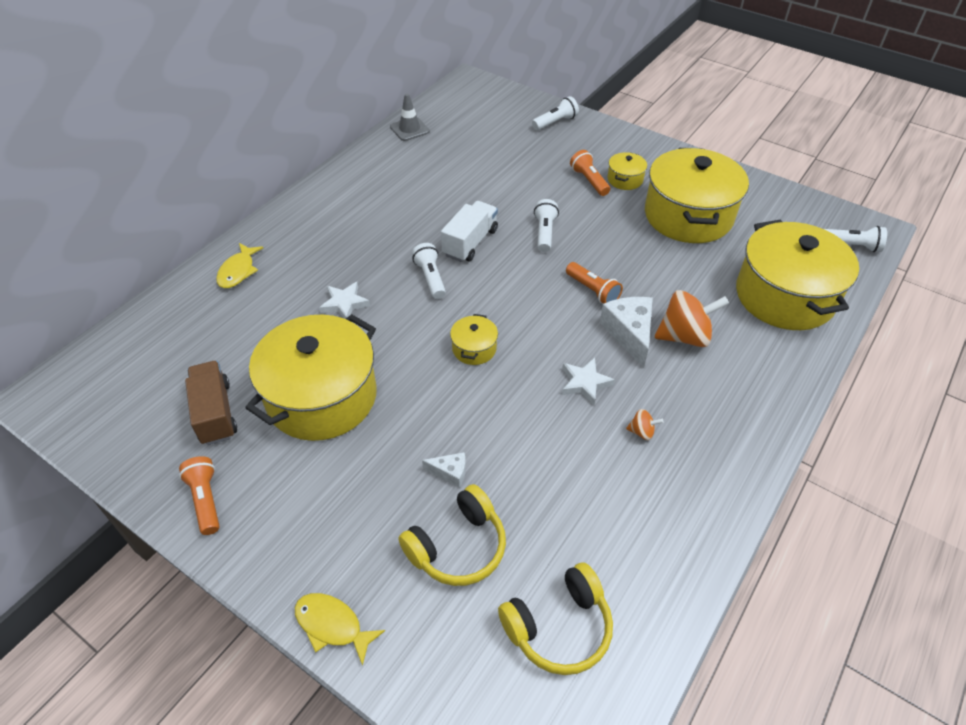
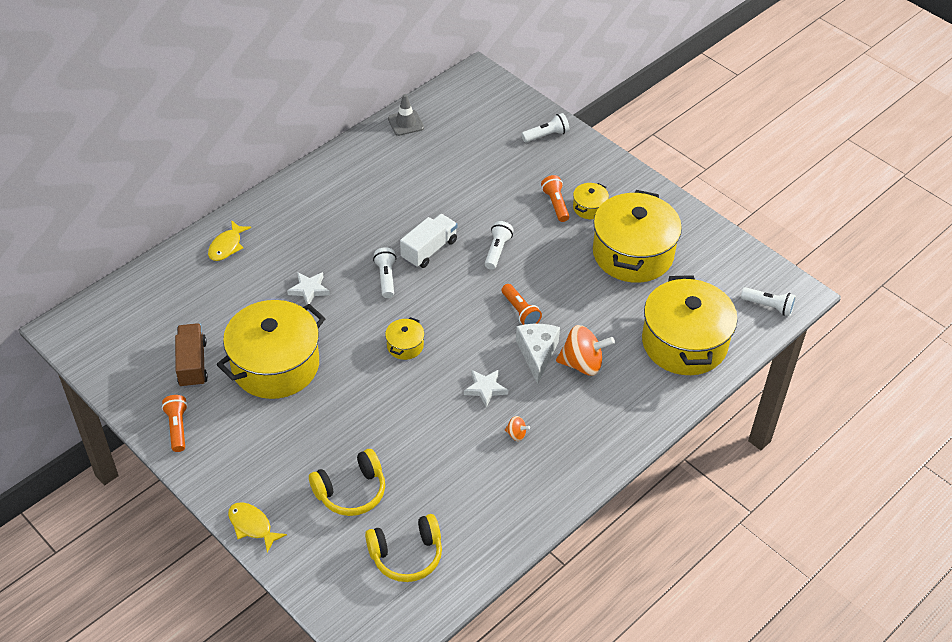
camera: 10 degrees right, 0 degrees up
(450, 472) = (359, 439): white cheese -> none

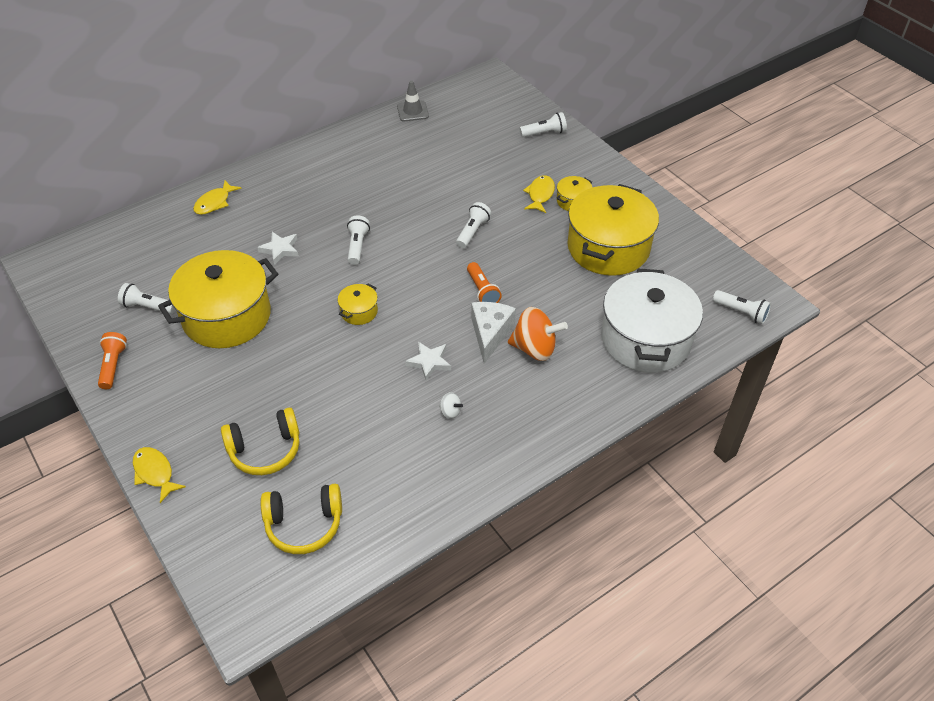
camera: 10 degrees right, 0 degrees up
(192, 364) = (148, 307): brown truck -> white flashlight
(429, 250) = (406, 224): white truck -> none
(516, 434) = (450, 412): orange spinning top -> white spinning top
(555, 204) = (540, 195): orange flashlight -> yellow fish
(684, 343) = (645, 339): yellow pot -> white pot

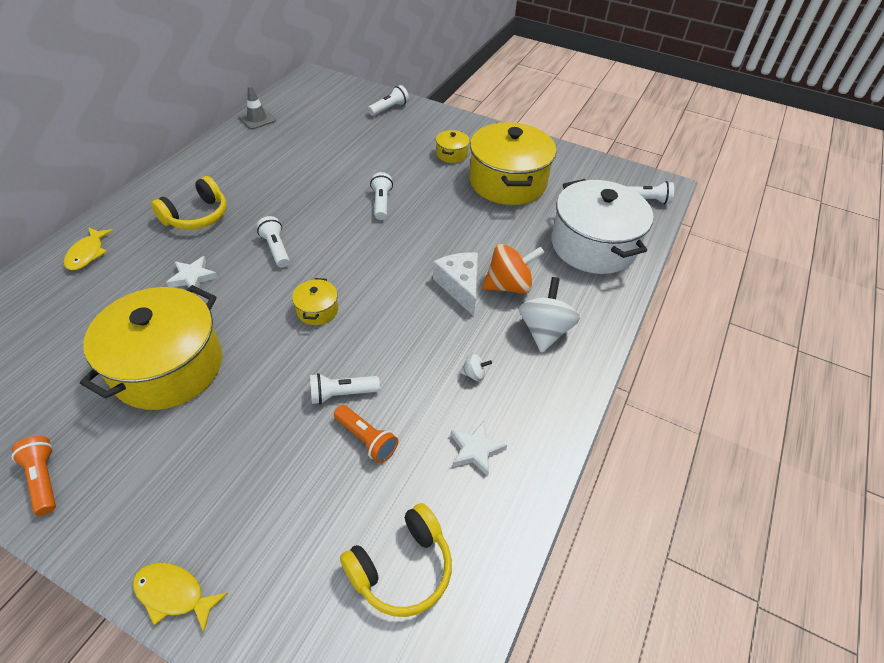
camera: 30 degrees left, 0 degrees up
(148, 307) = (58, 391): white flashlight -> white flashlight (342, 394)
(265, 450) = (302, 499): yellow headphones -> yellow headphones (197, 216)
(429, 362) = (421, 334): white star -> white star (475, 450)
(482, 291) = (426, 251): orange flashlight -> orange flashlight (366, 439)
(537, 400) = (544, 331): none -> white spinning top
(540, 195) = (420, 156): yellow fish -> none

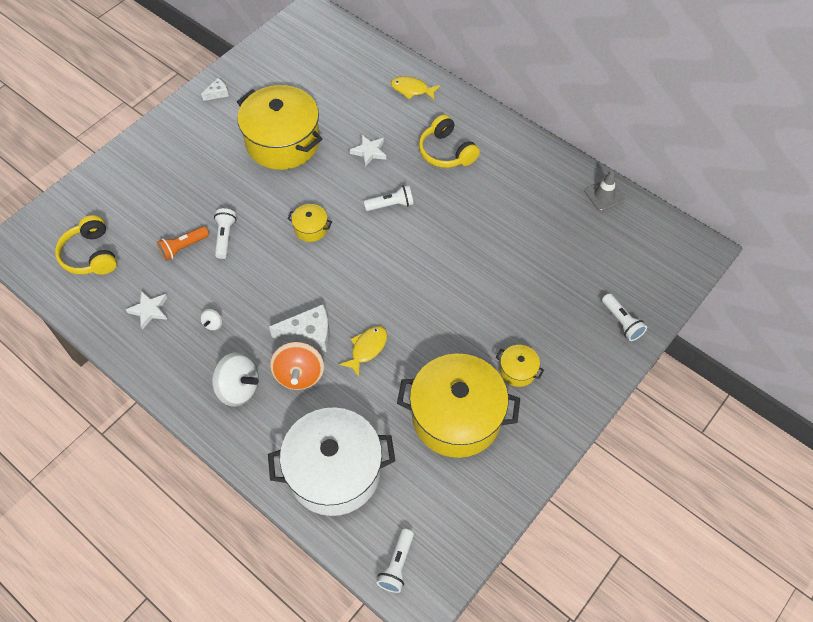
camera: 105 degrees right, 10 degrees up
(44, 479) = (217, 93): orange flashlight -> white cheese
(174, 594) = (125, 153): yellow fish -> yellow fish (367, 349)
(381, 203) = (440, 290): white flashlight -> none

